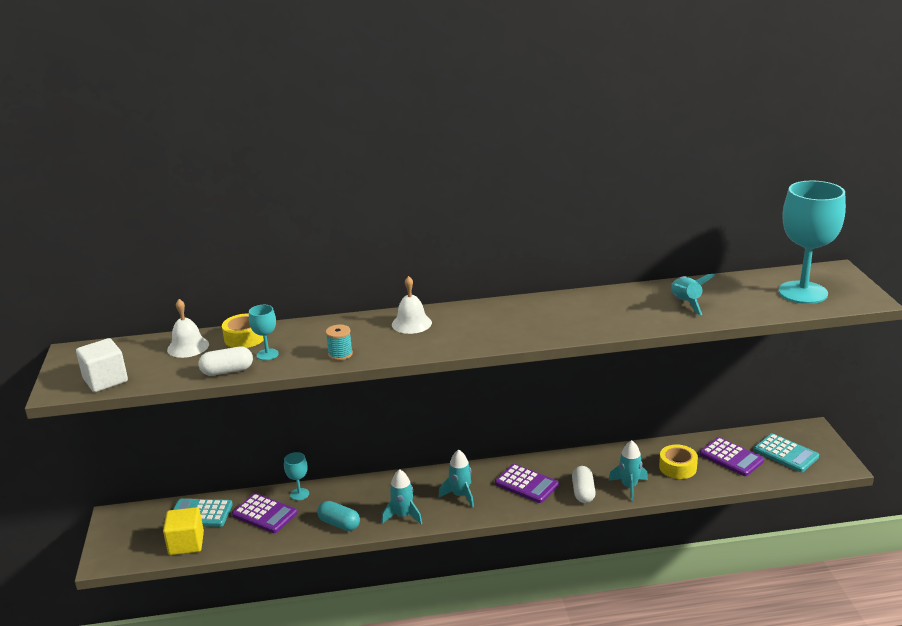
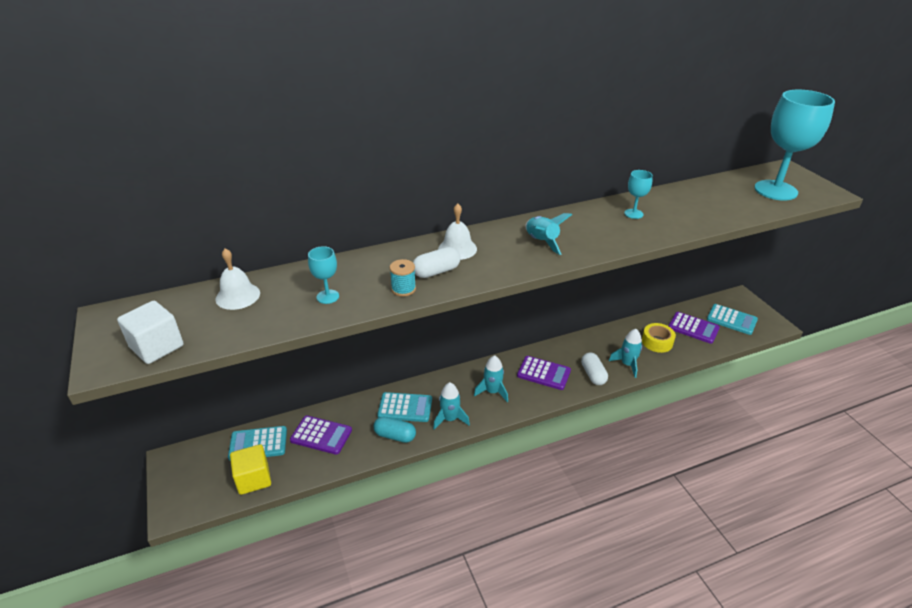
camera: 15 degrees left, 10 degrees up
(227, 371) = (292, 321): white capsule -> white capsule (436, 271)
(245, 338) = (295, 279): yellow tape -> none
(299, 494) = (347, 410): turquoise goblet -> turquoise goblet (633, 214)
(360, 499) = (405, 408): none -> turquoise calculator
(685, 303) = (689, 208): turquoise rocket -> turquoise rocket (541, 242)

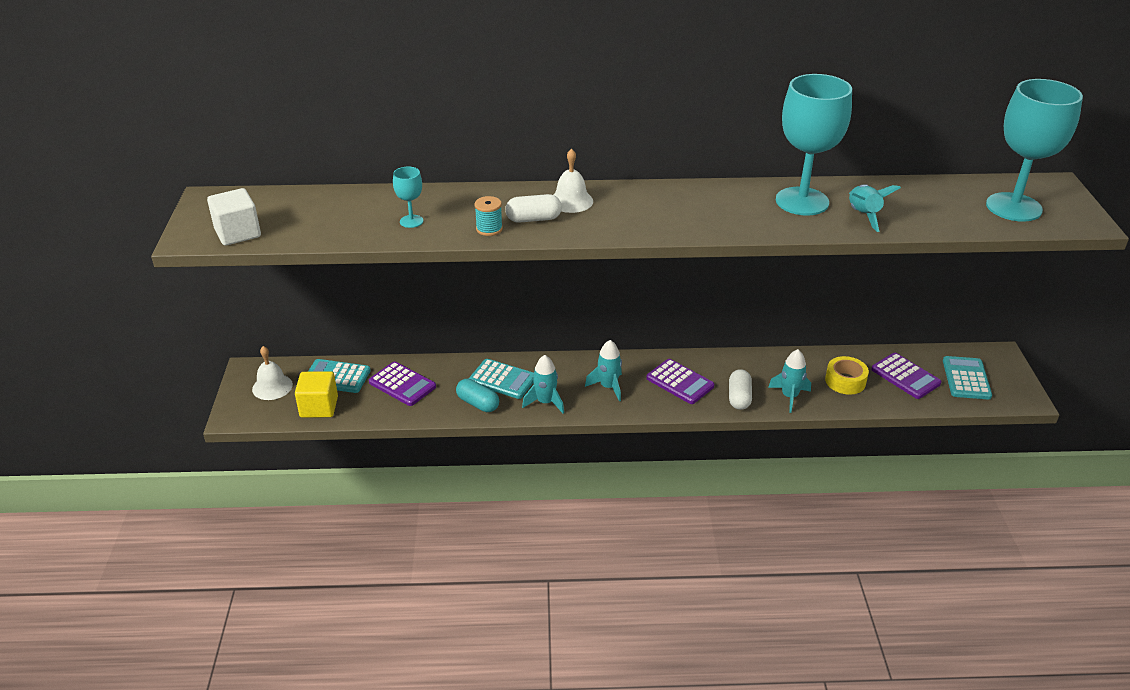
camera: 20 degrees right, 0 degrees up
(238, 296) = (328, 204): white bell -> white bell (272, 387)
(541, 242) = (668, 211): turquoise rocket -> turquoise rocket (863, 215)
(633, 214) = (802, 201): turquoise goblet -> turquoise goblet, size x2.30
(731, 320) = (966, 378): turquoise calculator -> turquoise calculator turned 135 degrees counterclockwise

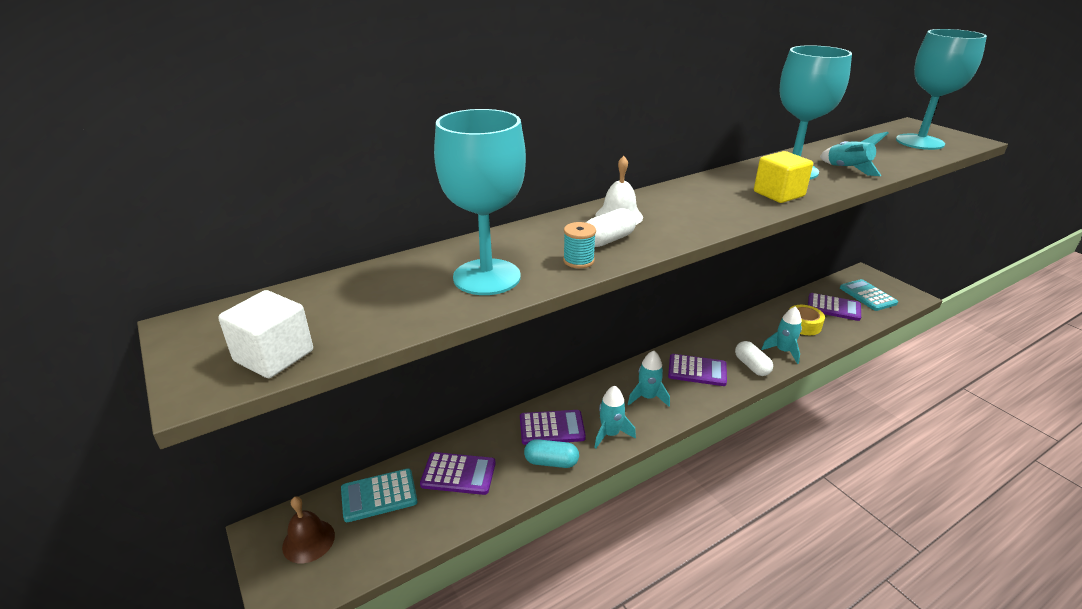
camera: 30 degrees left, 5 degrees down
(272, 387) = (308, 541): white bell -> brown bell
(319, 407) = (385, 541): yellow cube -> yellow cube (778, 194)
(411, 221) = (487, 277): turquoise goblet -> turquoise goblet, size x2.30
(502, 379) = (552, 428): turquoise calculator -> purple calculator

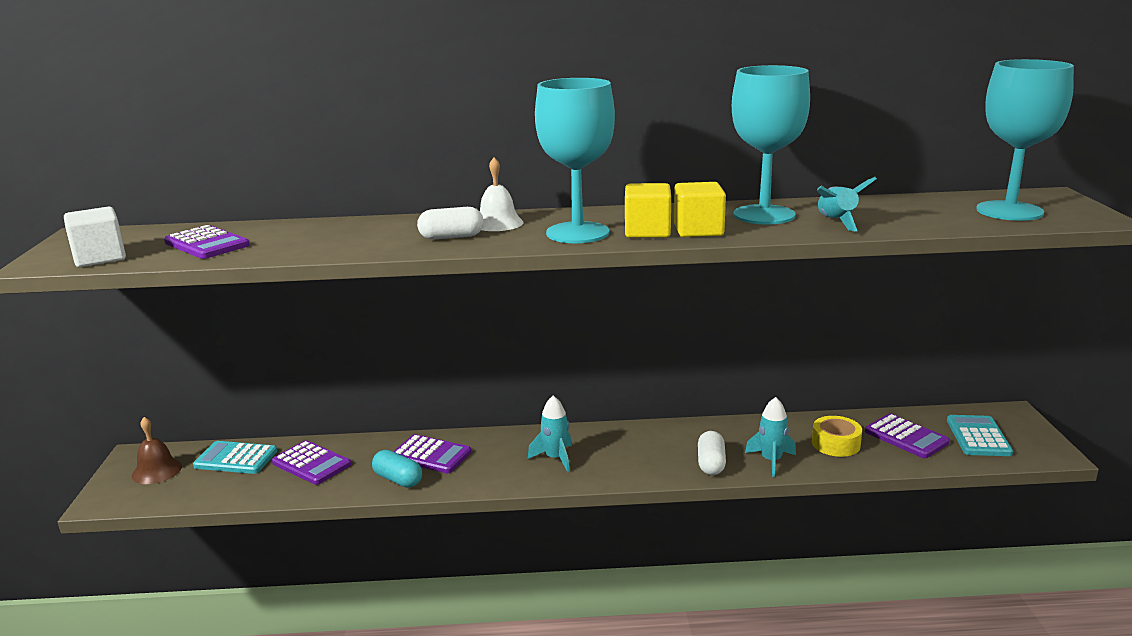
camera: 30 degrees right, 10 degrees down
(487, 277) = (308, 243): turquoise goblet -> turquoise goblet (577, 233)
(578, 261) = (397, 245): turquoise spool -> none
(610, 434) = (479, 476): turquoise rocket -> none
(697, 371) = (640, 451): purple calculator -> purple calculator (207, 244)
(746, 202) = (647, 231): none -> yellow cube

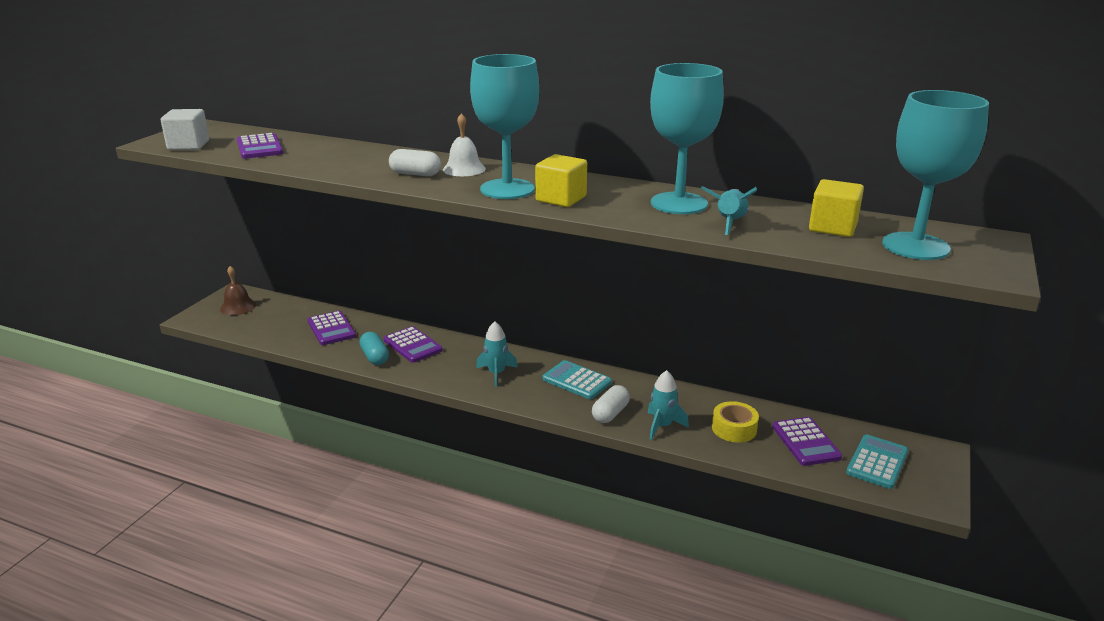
camera: 25 degrees right, 5 degrees up
(236, 459) = (289, 312): turquoise calculator -> turquoise calculator (576, 381)
(698, 230) = (602, 206): yellow cube -> yellow cube (832, 227)

